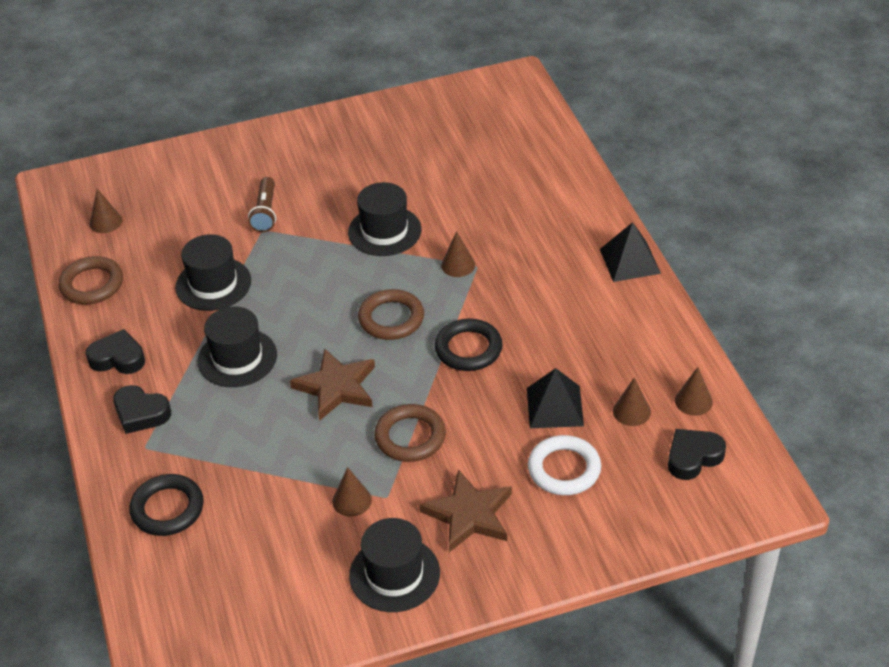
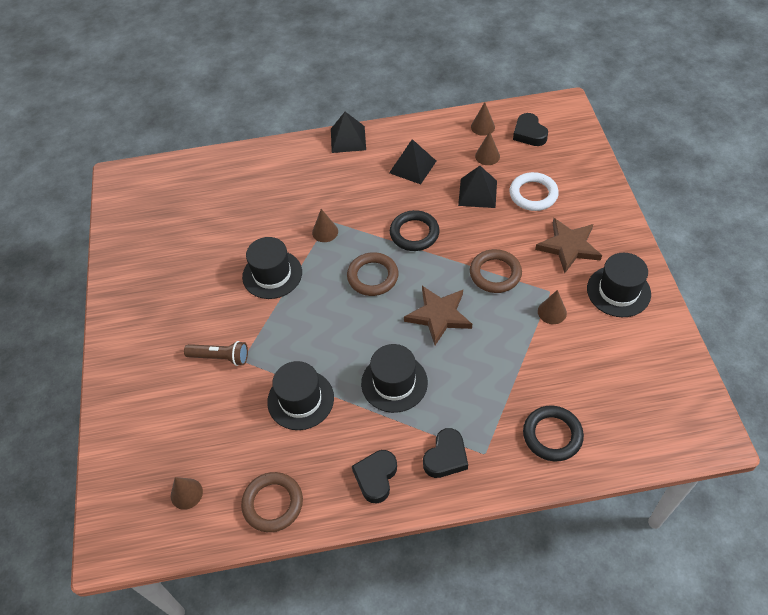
camera: 80 degrees left, 10 degrees up
(591, 333) = (412, 167): none -> black pyramid

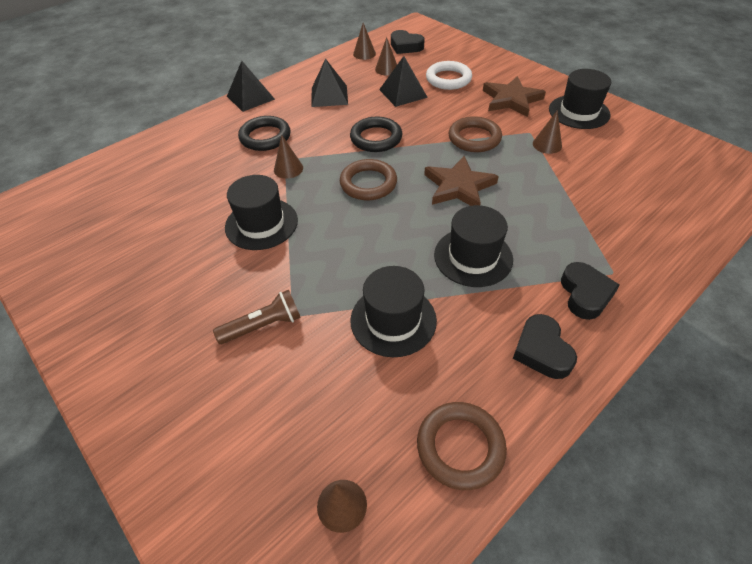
camera: 35 degrees left, 5 degrees down
(552, 435) = (648, 229): black ring -> black ring (265, 137)

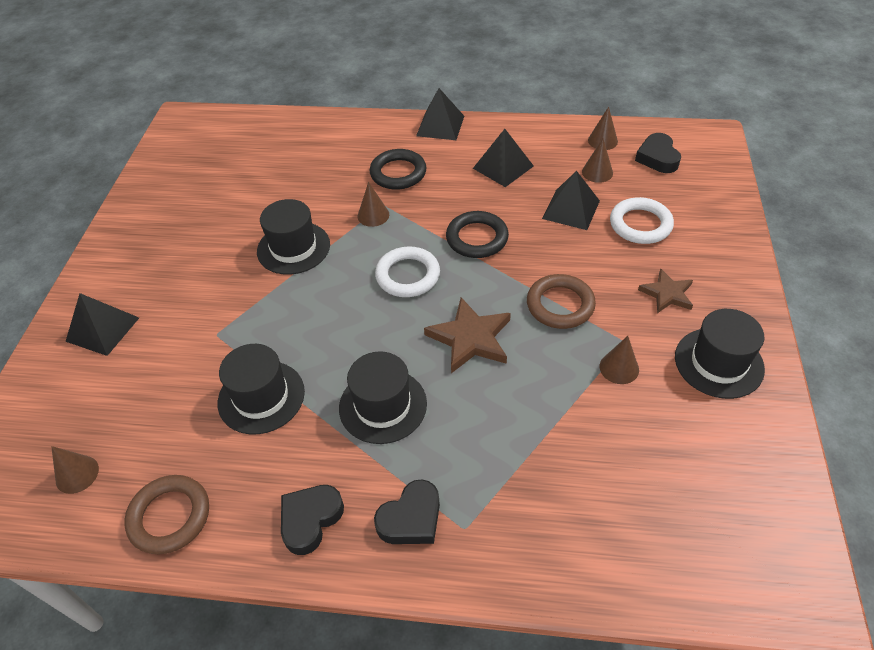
camera: 50 degrees right, 0 degrees up
(182, 396) = (102, 329): none -> black pyramid
(263, 326) = (193, 325): brown flashlight -> none
(368, 183) = (408, 275): brown ring -> white ring
(511, 100) = (667, 294): brown star -> brown star, size x0.64

